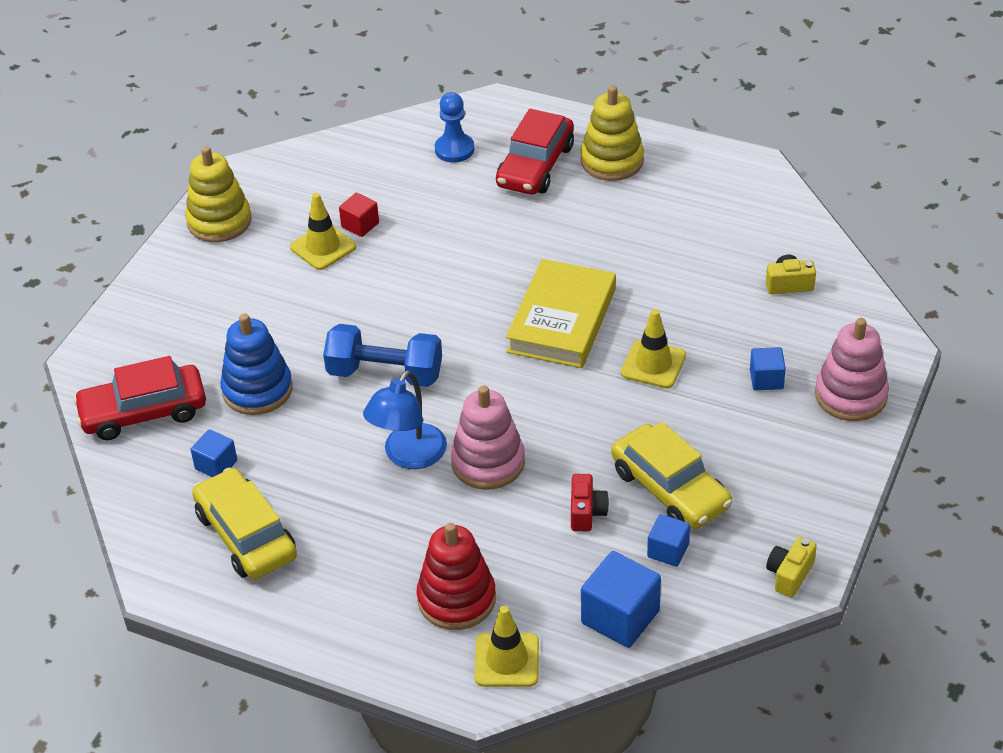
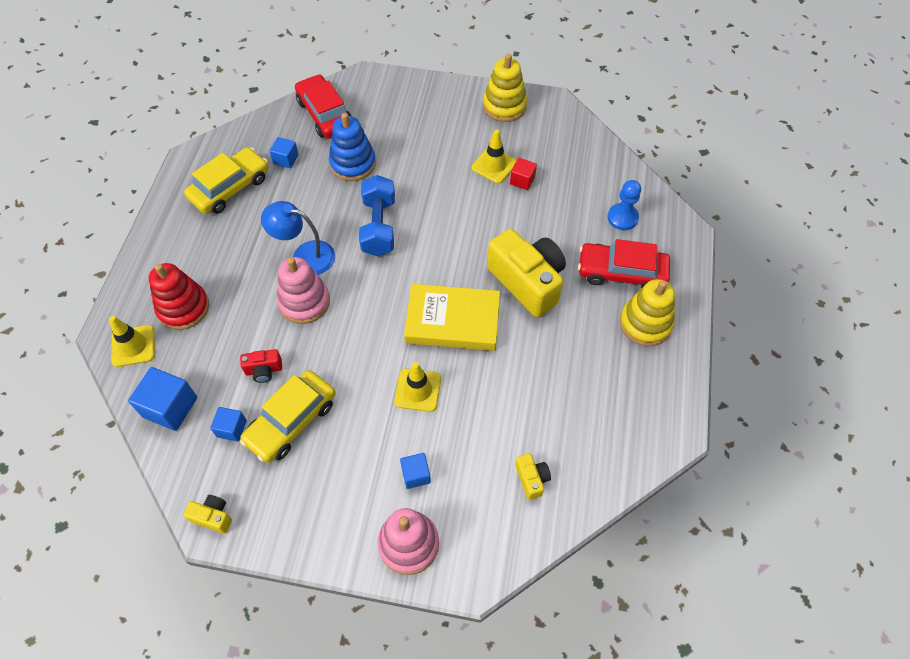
camera: 75 degrees right, 15 degrees up
(523, 246) = (527, 282): none -> yellow camera

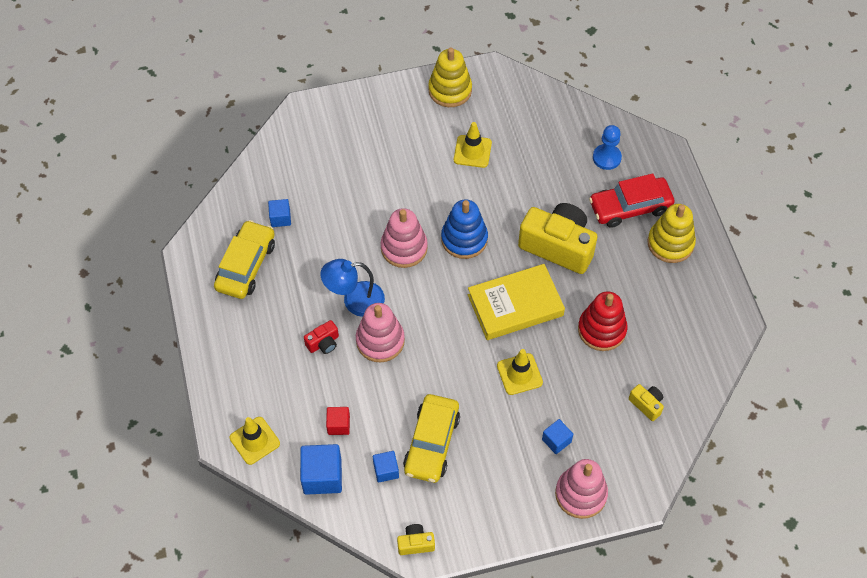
camera: 25 degrees left, 0 degrees up
(183, 308) = (277, 390): red stacking toy -> red stacking toy (601, 330)
(264, 370) = (382, 412): red camera -> red camera (323, 343)
(325, 114) = (290, 160): red car -> none
(353, 163) = (345, 198): blue stacking toy -> blue stacking toy (464, 239)
(379, 226) = (404, 248): blue dumbbell -> pink stacking toy
(522, 180) = (504, 156): red cube -> red cube (338, 425)

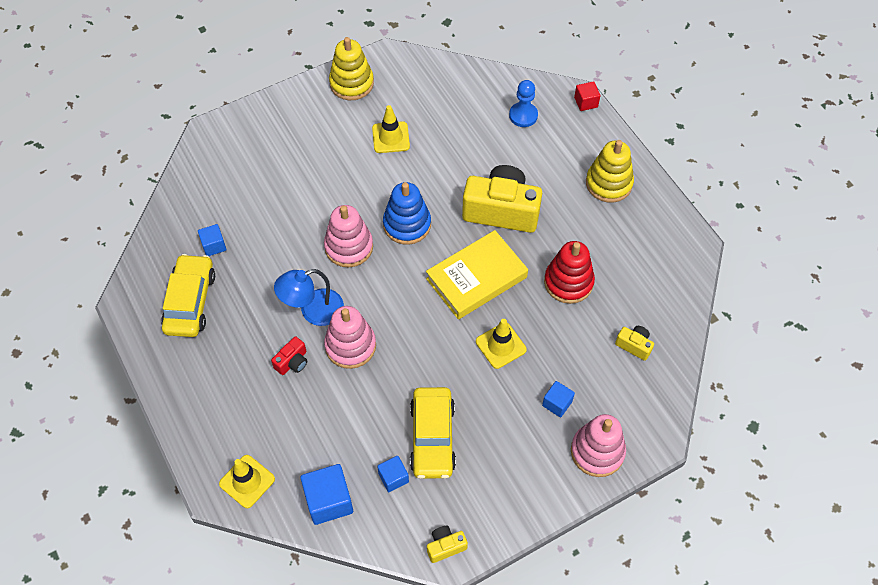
camera: 15 degrees left, 0 degrees up
(338, 425) = (331, 443): red cube -> red cube (586, 102)
(630, 207) = (559, 157): red car -> none

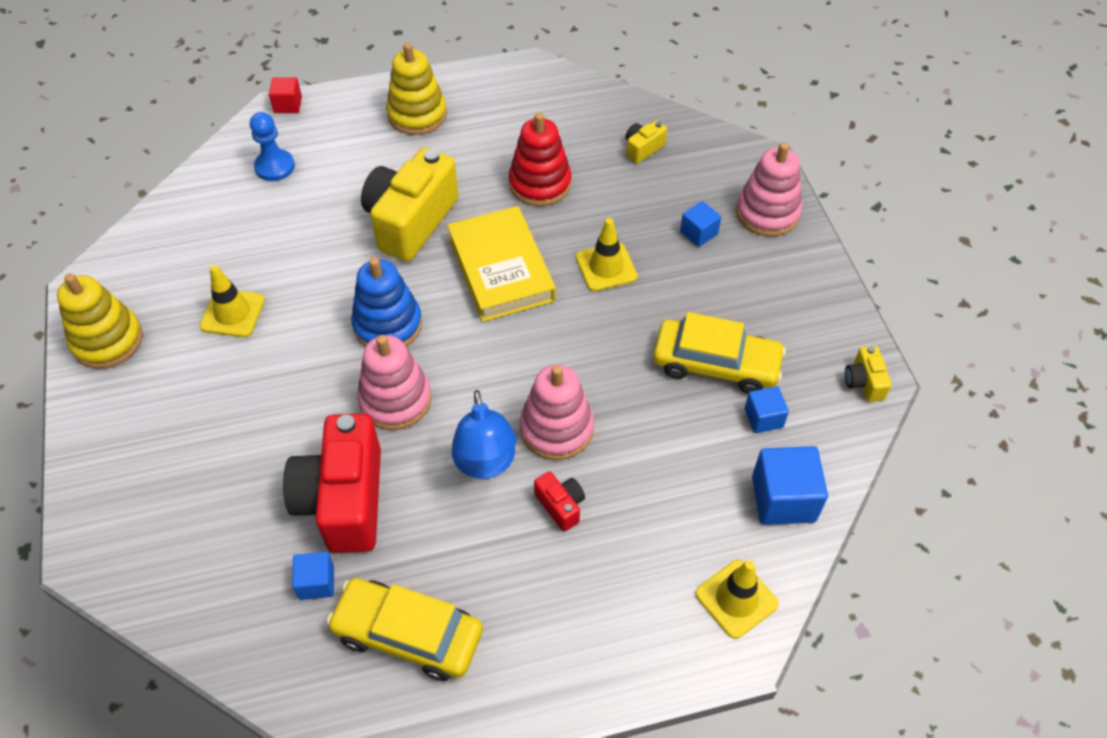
camera: 75 degrees left, 5 degrees down
(270, 242) = (344, 500): none -> red camera

